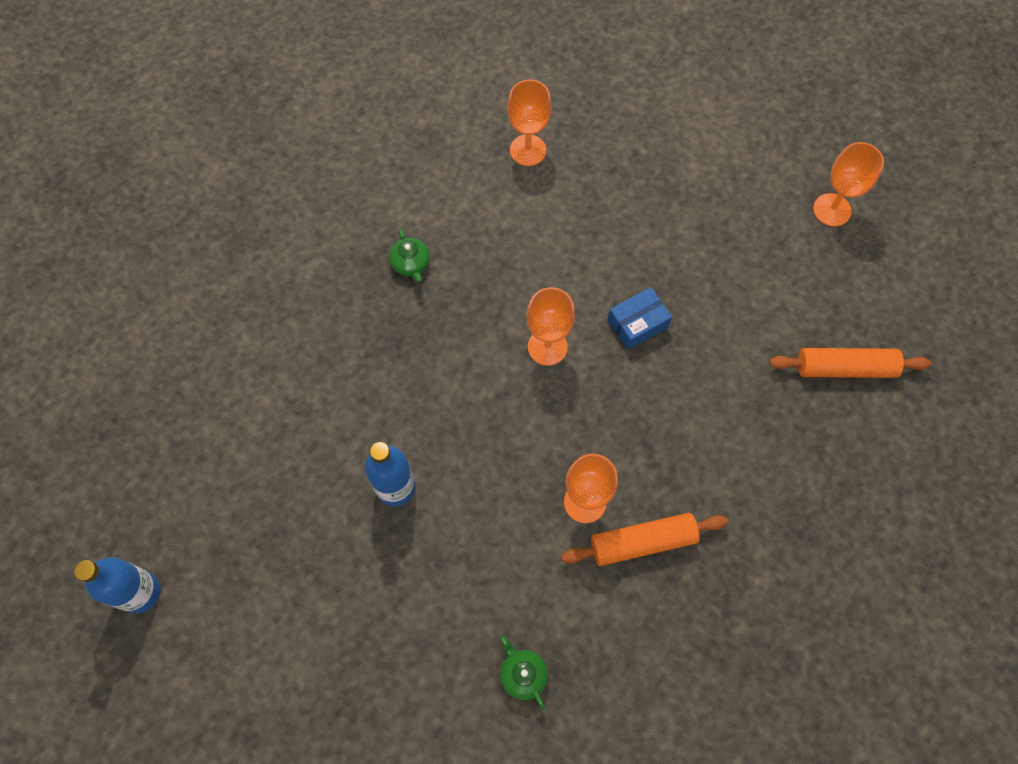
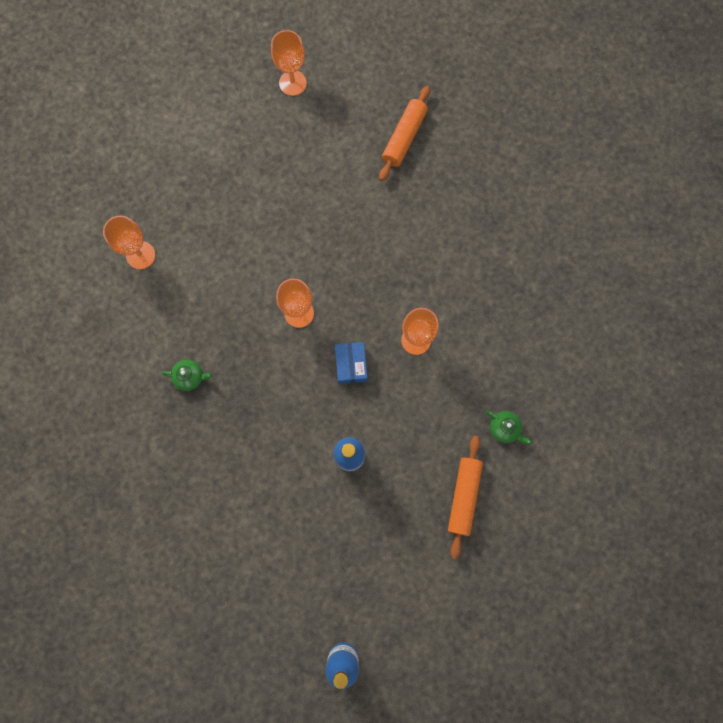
camera: 65 degrees left, 10 degrees up
(522, 674) = (504, 428): green teapot -> green teapot turned 135 degrees counterclockwise
(637, 324) = (311, 247): blue box -> blue box (351, 365)
(642, 542) = (457, 317): orange rolling pin -> orange rolling pin (463, 496)

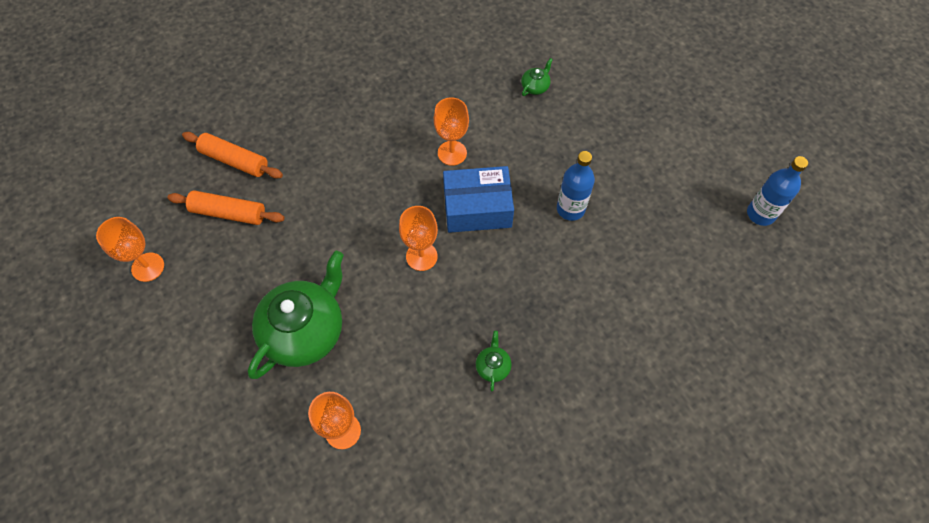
camera: 90 degrees left, 15 degrees down
(229, 218) = (305, 331): none -> green teapot
(351, 365) = (477, 208): blue box -> blue box, size x1.71
(463, 496) = (599, 118): orange rolling pin -> orange rolling pin (229, 213)

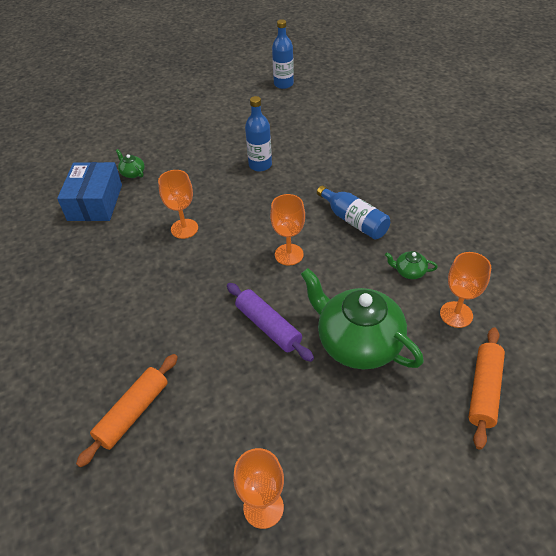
camera: 80 degrees left, 15 degrees down
(229, 213) = (205, 417): orange rolling pin -> orange rolling pin (484, 390)
(323, 248) = (268, 327): none -> purple rolling pin
(477, 208) = (247, 216): blue box -> blue box (95, 202)
(482, 320) = (354, 221): none -> blue bottle
(493, 366) = (394, 217): green teapot -> green teapot (409, 271)

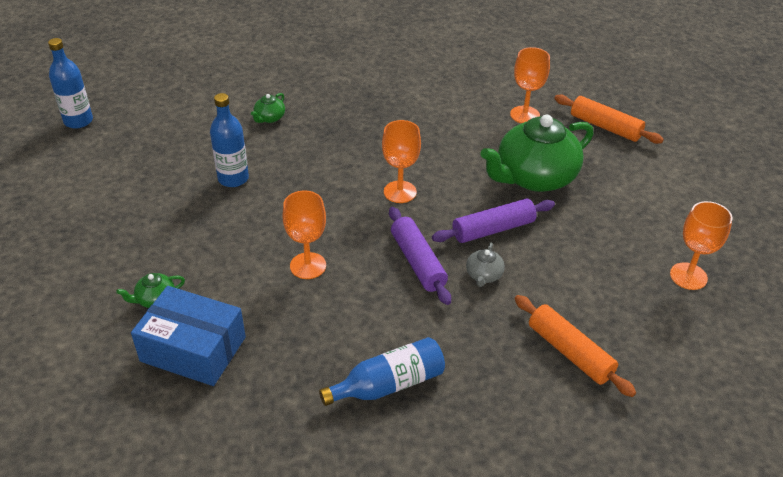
camera: 75 degrees left, 5 degrees down
(207, 333) = (483, 275): none -> grey teapot
(209, 287) = (417, 262): none -> purple rolling pin
(354, 221) = (376, 136): blue bottle -> blue bottle (389, 384)
(409, 271) = (463, 124): green teapot -> green teapot (269, 118)

